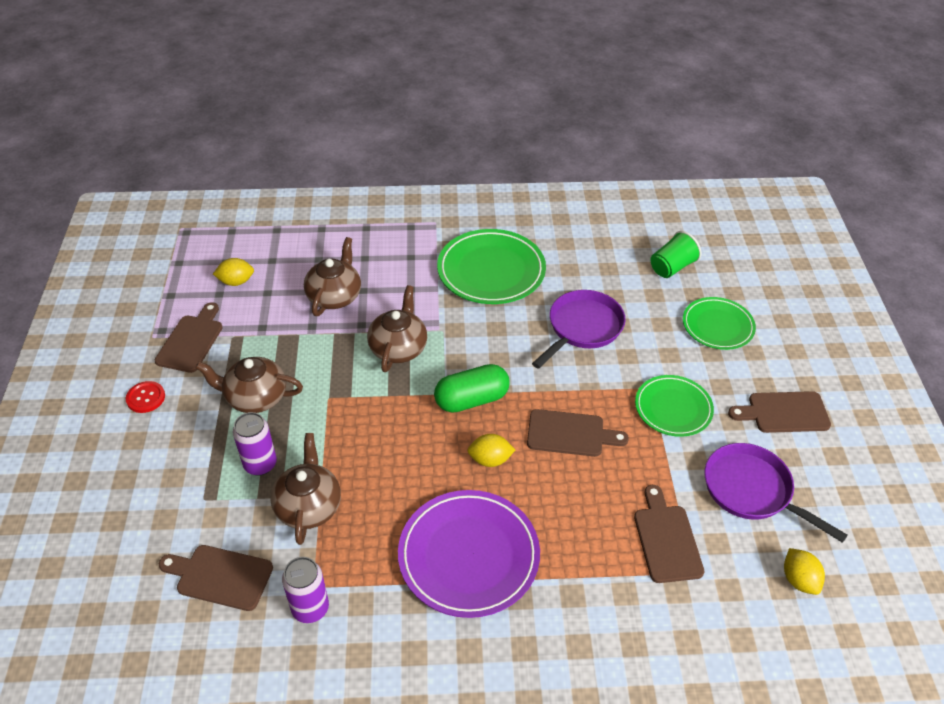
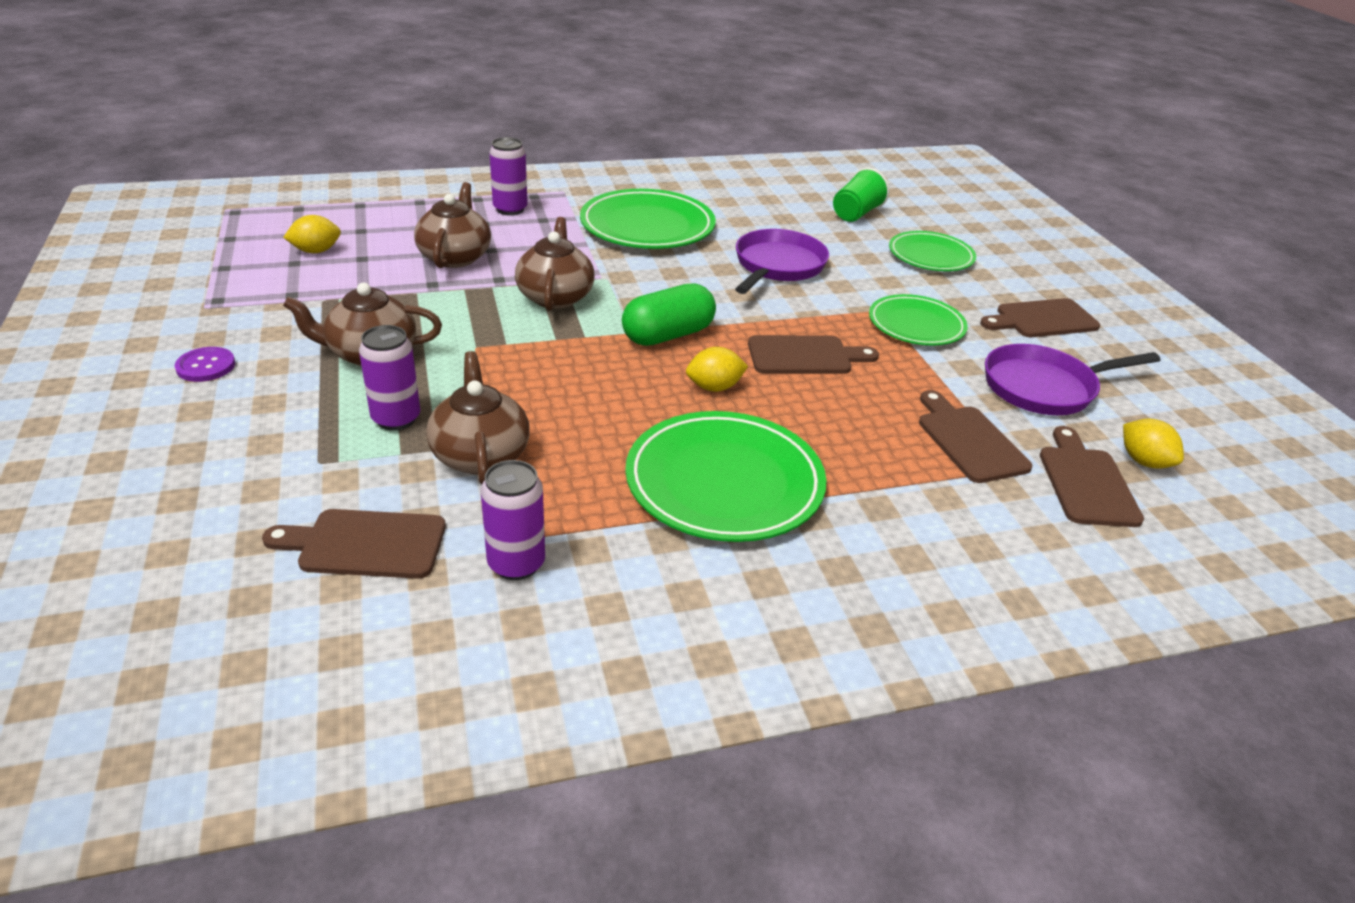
camera: 15 degrees left, 10 degrees down
(146, 398) = (206, 366): red button -> purple button
(191, 341) = (264, 307): brown cutting board -> brown cutting board (1086, 482)
(388, 242) = (510, 209): none -> purple can
(468, 556) = (724, 482): purple plate -> green plate
(752, 490) = (1044, 387): purple pan -> purple pan turned 45 degrees counterclockwise

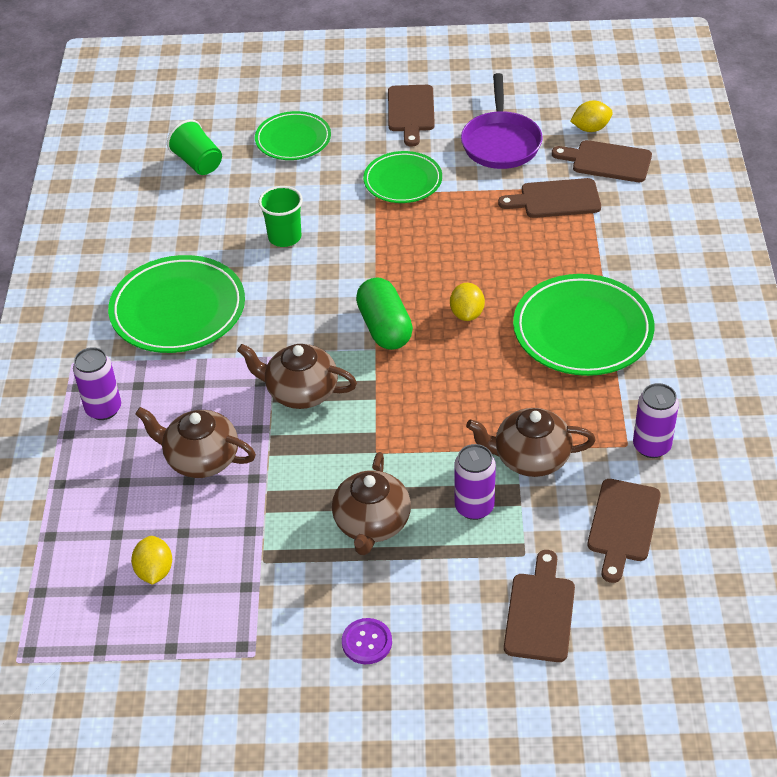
camera: 70 degrees left, 10 degrees up
(777, 266) = (284, 237): purple pan -> green cup
(804, 356) = (434, 254): brown cutting board -> brown cutting board (540, 612)

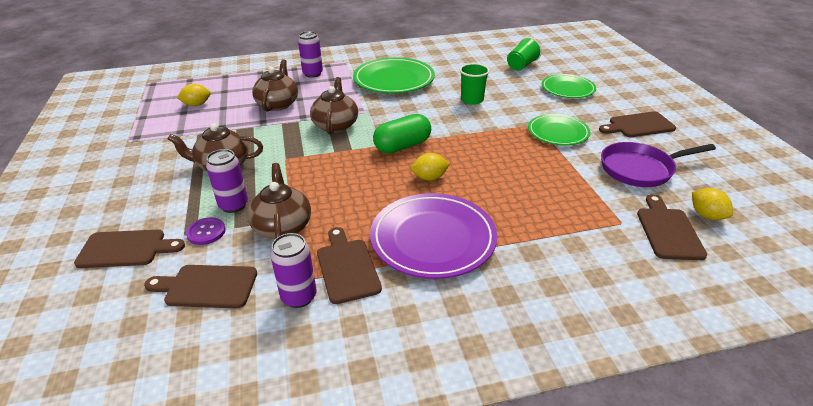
camera: 75 degrees right, 10 degrees down
(367, 642) = (125, 177): purple button -> purple button (206, 232)
(555, 199) = (591, 206): brown cutting board -> brown cutting board (347, 267)
(582, 330) = (433, 239): green plate -> purple plate

